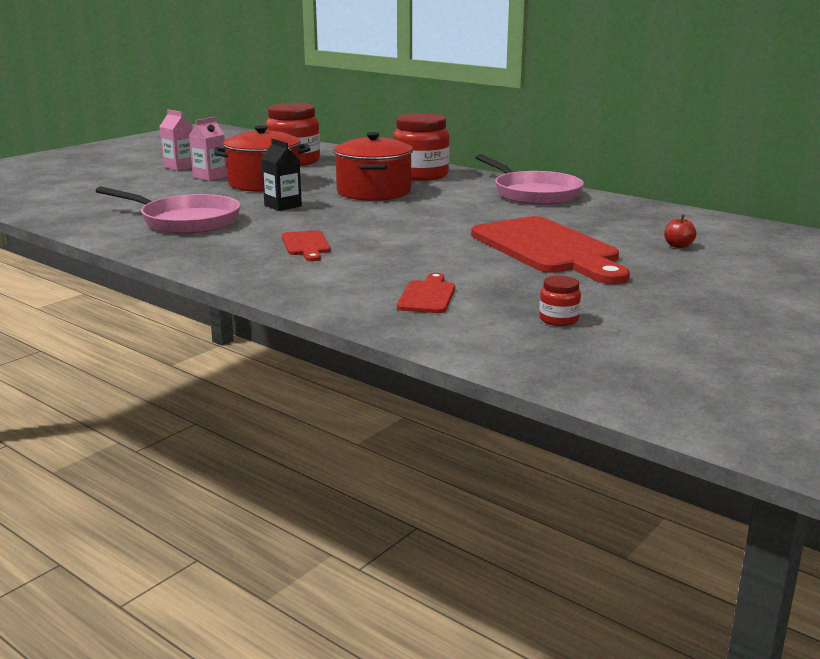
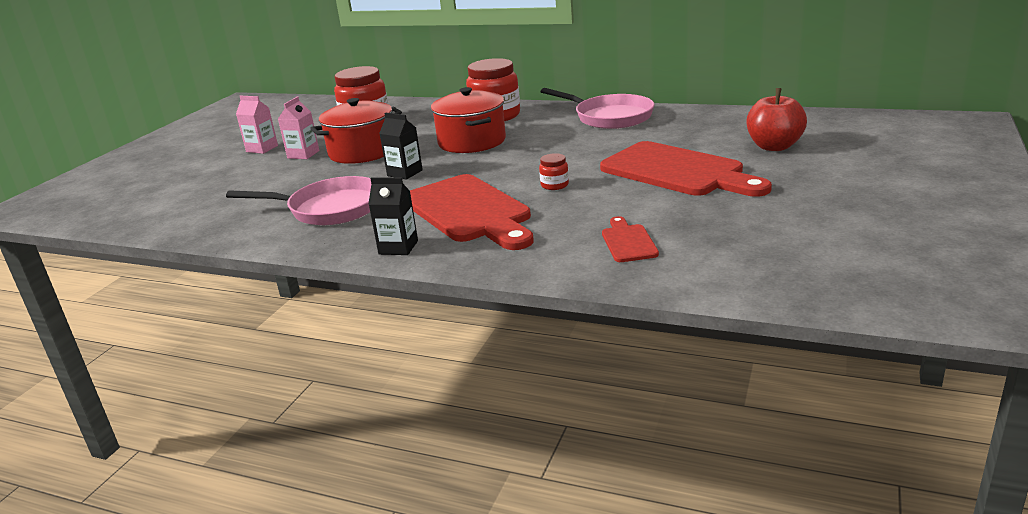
camera: 15 degrees left, 5 degrees up
(210, 260) = (398, 247): none -> black carton
(306, 245) = (469, 211): red cutting board -> red cutting board, size x2.19
(558, 319) = (756, 241): red jar -> red jar (554, 185)
(678, 246) = (774, 146): red apple -> red apple, size x2.17

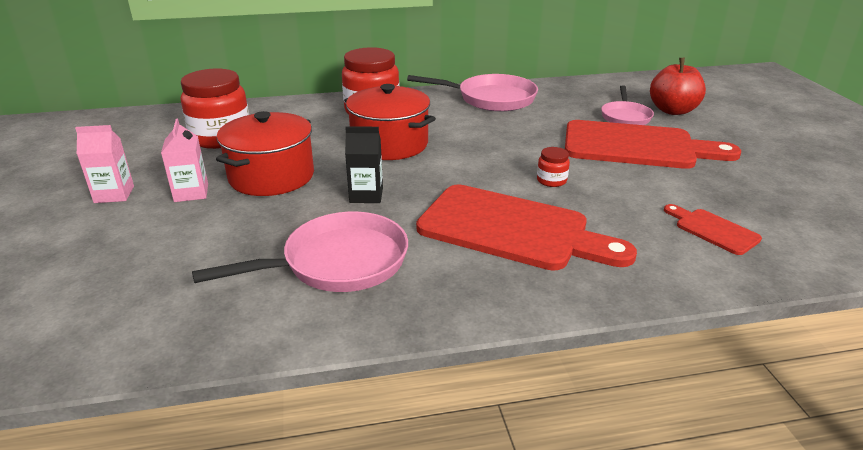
camera: 35 degrees left, 5 degrees up
(398, 247) = (502, 296): black carton -> none
(712, 146) = (625, 117): none -> pink pan

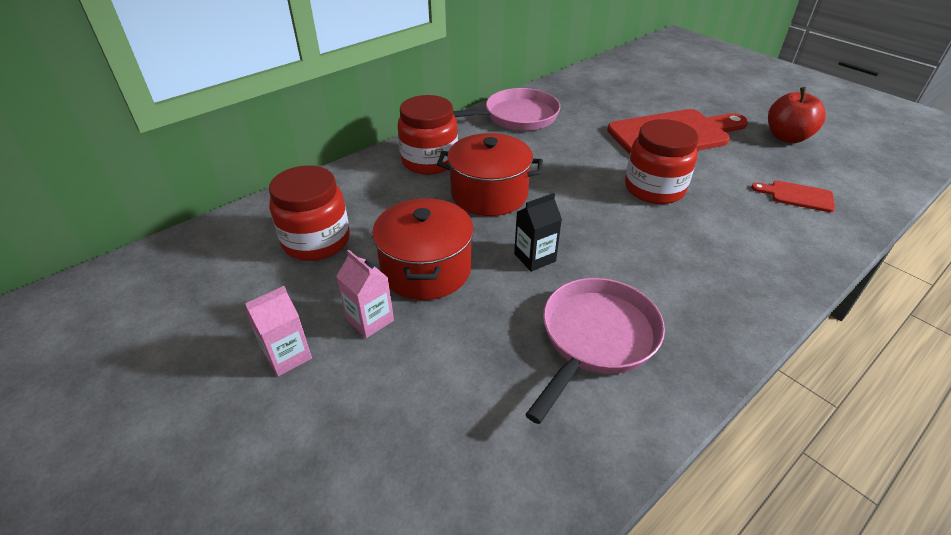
camera: 30 degrees left, 10 degrees up
(512, 229) = (680, 247): red cutting board -> none
(551, 180) = (654, 188): red jar -> red jar, size x2.25
(625, 117) = (635, 107): pink pan -> none
(672, 110) = (659, 91): red apple -> red apple (787, 137)

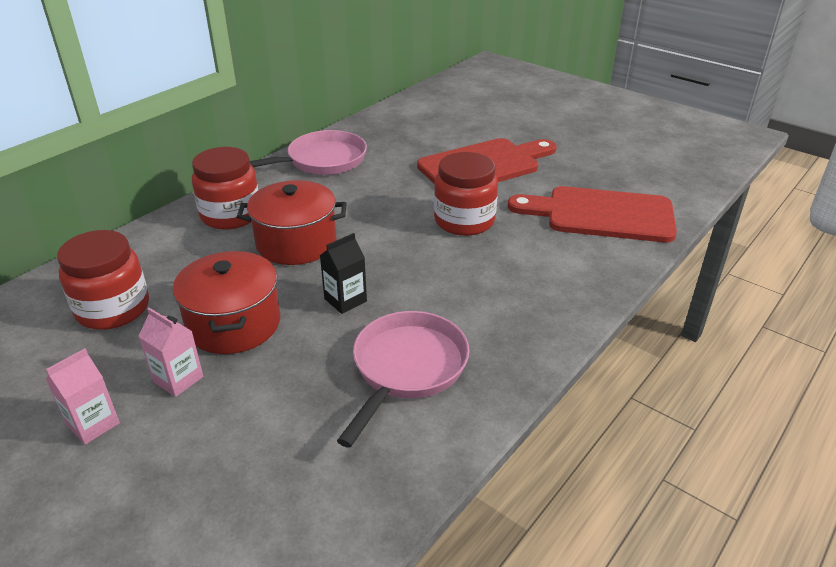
camera: 10 degrees left, 5 degrees down
(787, 137) = (594, 159): red apple -> none
(797, 196) = (601, 215): red cutting board -> red cutting board, size x2.19

